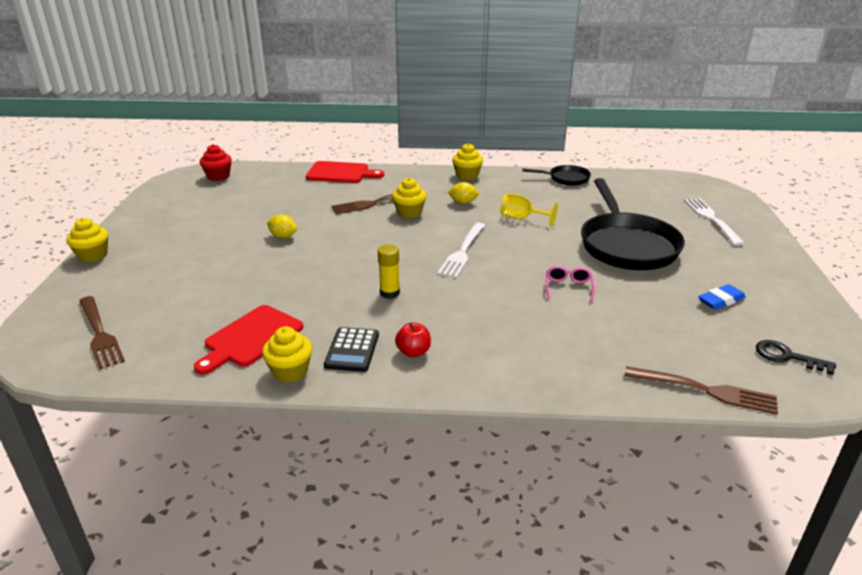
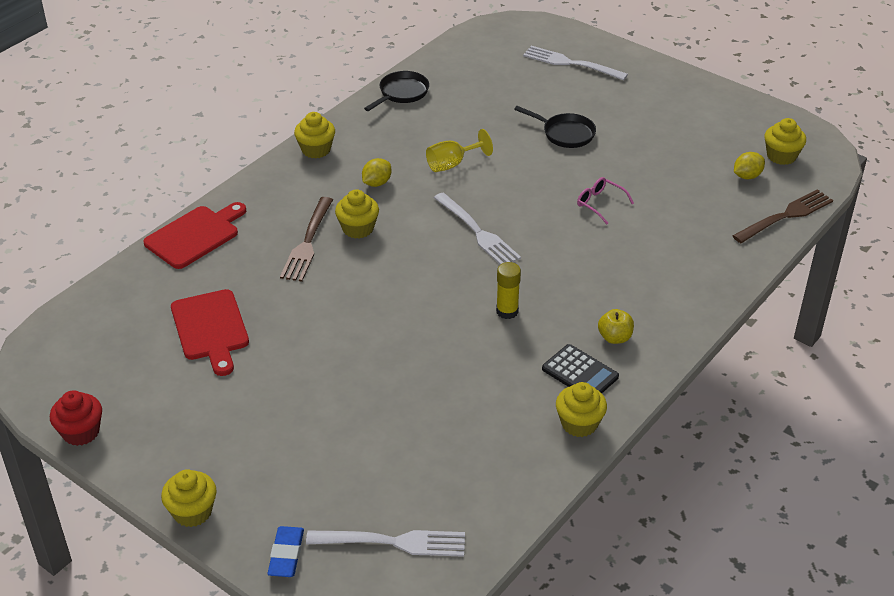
camera: 55 degrees left, 10 degrees up
(99, 334) = (393, 542): brown fork -> white fork
(218, 176) = (75, 340): red cupcake -> red cupcake (81, 432)
(251, 338) = (502, 432): red cutting board -> red cutting board (210, 328)
(283, 236) = (313, 340): yellow lemon -> yellow lemon (747, 176)
(413, 352) = (614, 337): red apple -> yellow apple
(626, 245) = (565, 134): black pan -> black pan, size x0.49
(721, 300) = (691, 139): blue eraser -> blue eraser (286, 555)
(787, 357) = (781, 156): black key -> yellow cupcake

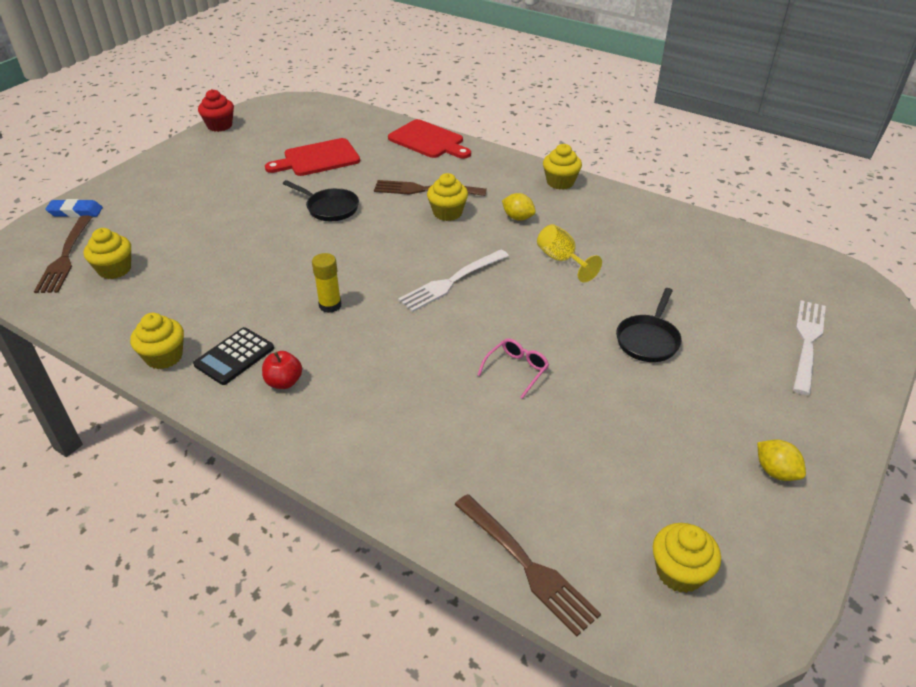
camera: 85 degrees right, 0 degrees up
(192, 512) = (132, 172): yellow cupcake -> yellow cupcake (114, 269)
(393, 542) = (65, 257): white fork -> brown fork
(401, 93) = (675, 222): black pan -> black pan (330, 208)
(614, 337) = (284, 382): yellow apple -> red apple
(747, 176) = (613, 522): yellow lemon -> yellow lemon (775, 472)

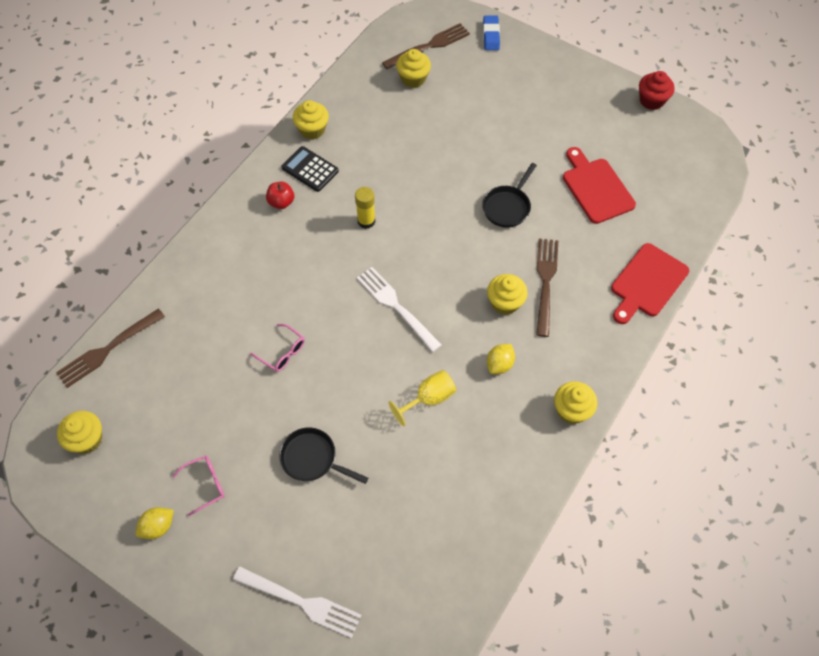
camera: 90 degrees right, 20 degrees up
(65, 257) = (429, 46): brown fork -> brown fork turned 150 degrees clockwise
(706, 429) = (205, 484): none -> pink glasses

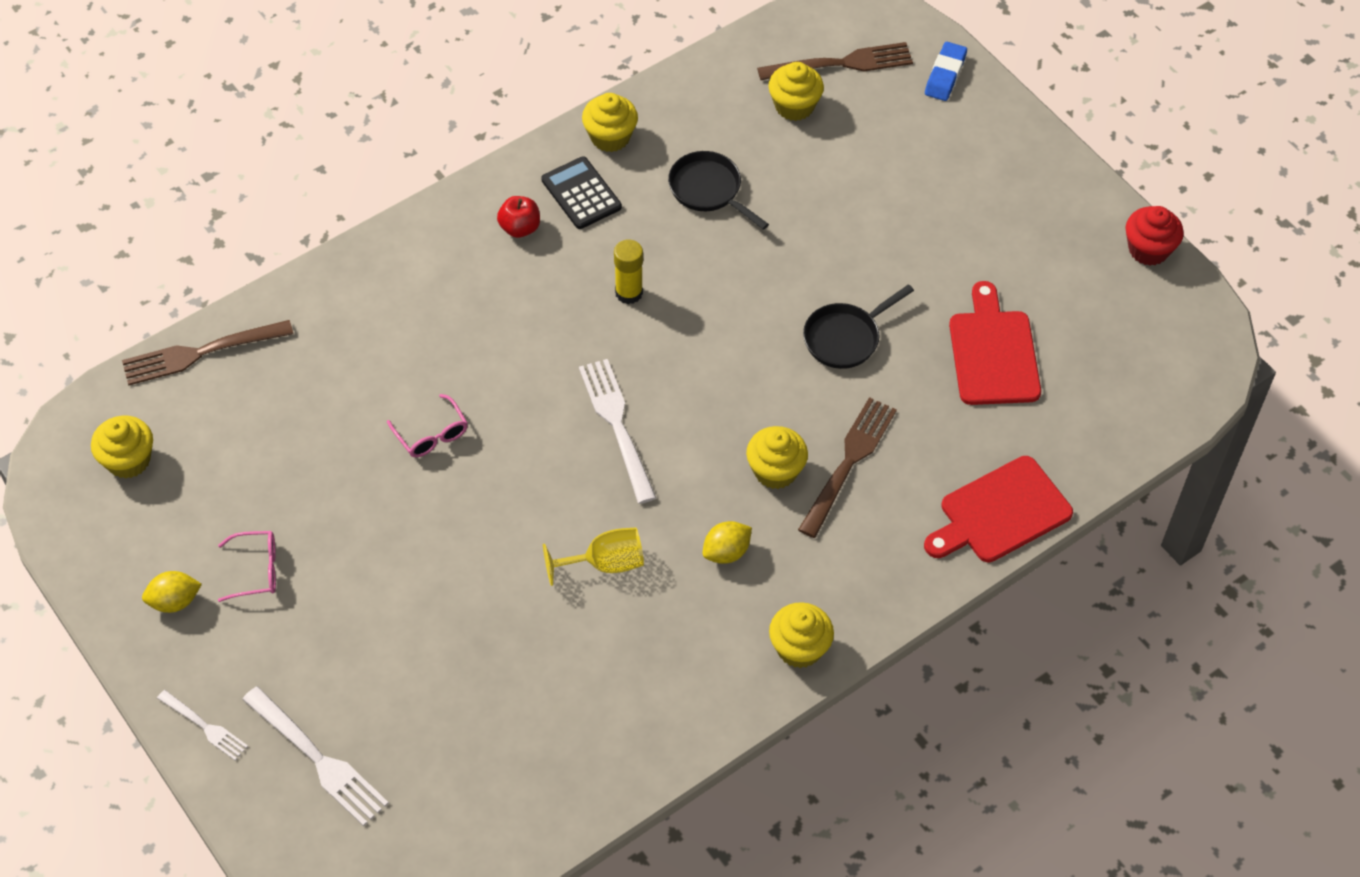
camera: 20 degrees right, 5 degrees down
(214, 608) = (204, 726): none -> white fork
(312, 458) = (411, 587): black pan -> black pan (708, 190)

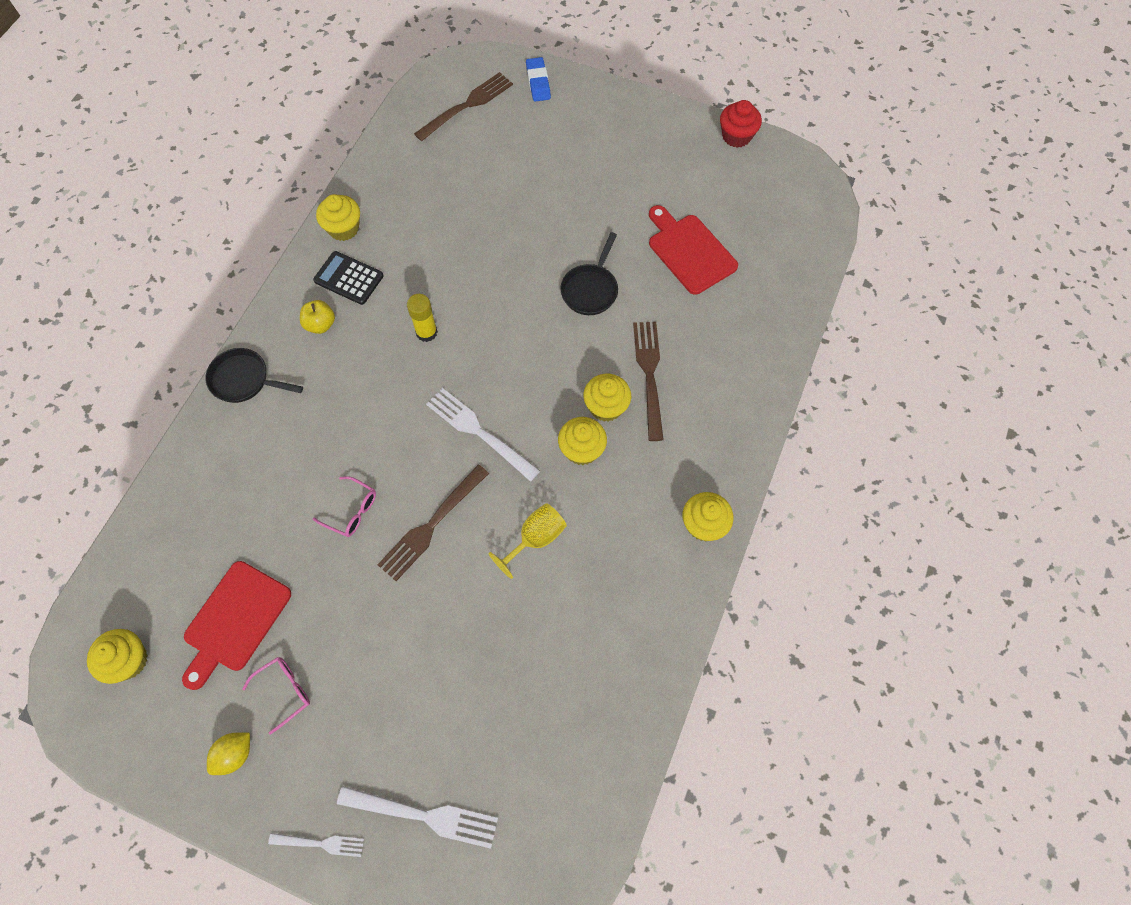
camera: 30 degrees left, 10 degrees up
(201, 353) = (136, 542): brown fork -> brown fork (432, 525)
(520, 228) = (320, 324): red apple -> yellow apple
(708, 190) = (435, 233): black pan -> black pan (244, 380)
(726, 552) = (611, 483): yellow lemon -> none
(794, 106) = (455, 148): yellow cupcake -> yellow cupcake (582, 449)
(1000, 512) = (765, 357): red cutting board -> red cutting board (235, 620)

